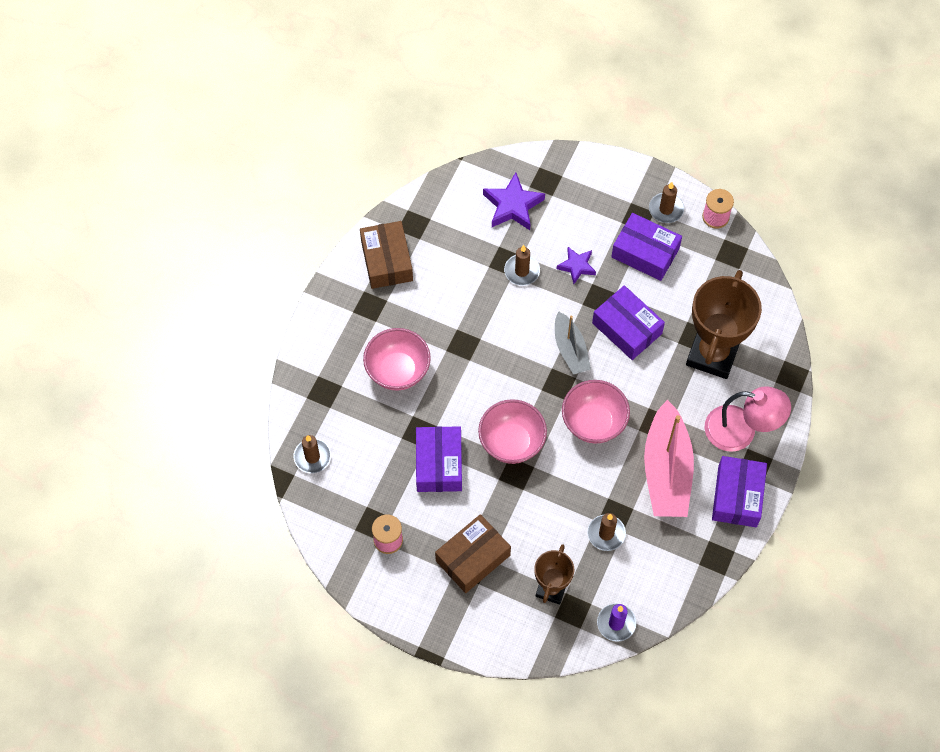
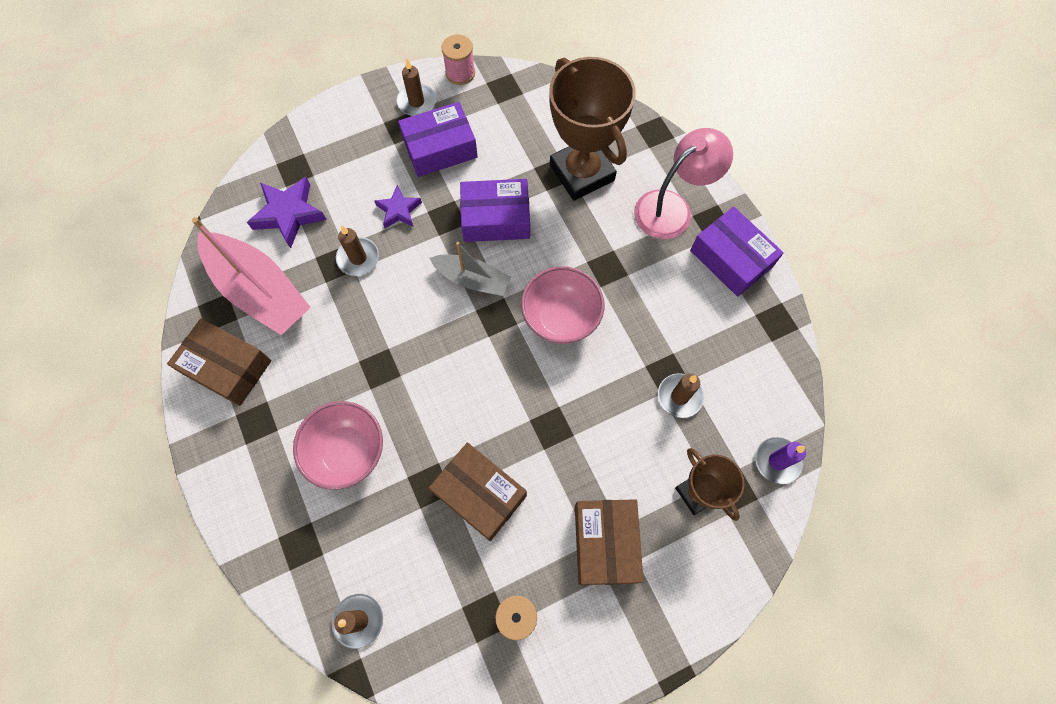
camera: 50 degrees left, 5 degrees up
(439, 464) = (480, 494): purple box -> brown box
(511, 442) = (517, 406): pink bowl -> none
(666, 470) = (659, 295): pink boat -> pink boat (260, 291)

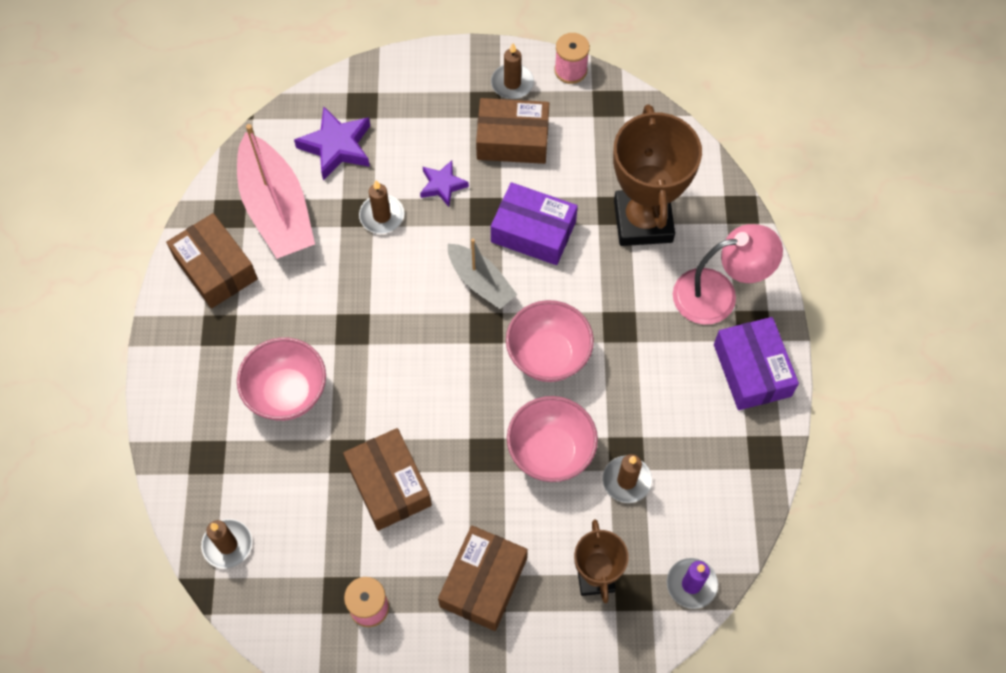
camera: 25 degrees right, 5 degrees down
(440, 148) = (512, 139): purple box -> brown box
(604, 400) = (550, 451): none -> pink bowl

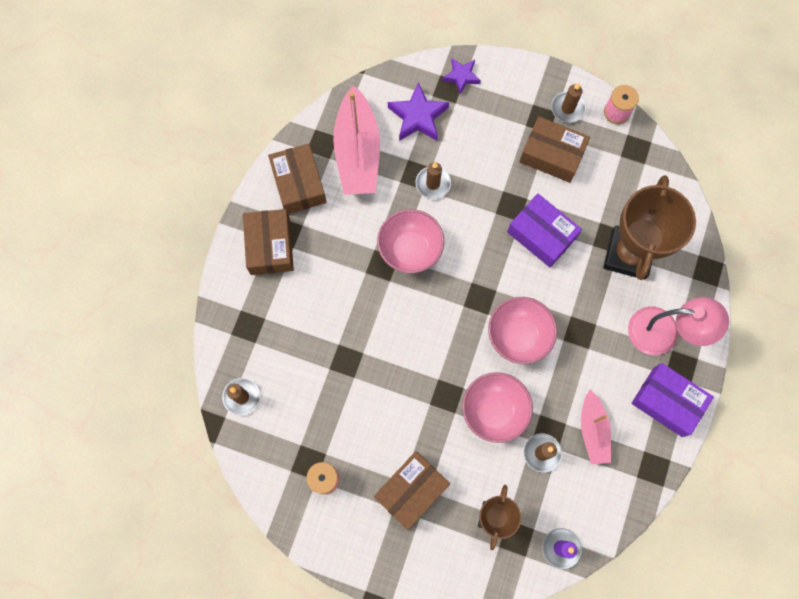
camera: 20 degrees right, 10 degrees up
(287, 393) = (319, 298): pink bowl -> pink bowl (410, 250)
(389, 484) = (369, 393): brown box -> brown box (270, 246)
(442, 185) = (486, 174): purple star -> purple star (461, 77)
(480, 282) = (488, 261): grey boat -> none
(677, 433) = (593, 430): none -> pink boat
(752, 370) = (667, 402): purple box -> purple box turned 60 degrees counterclockwise

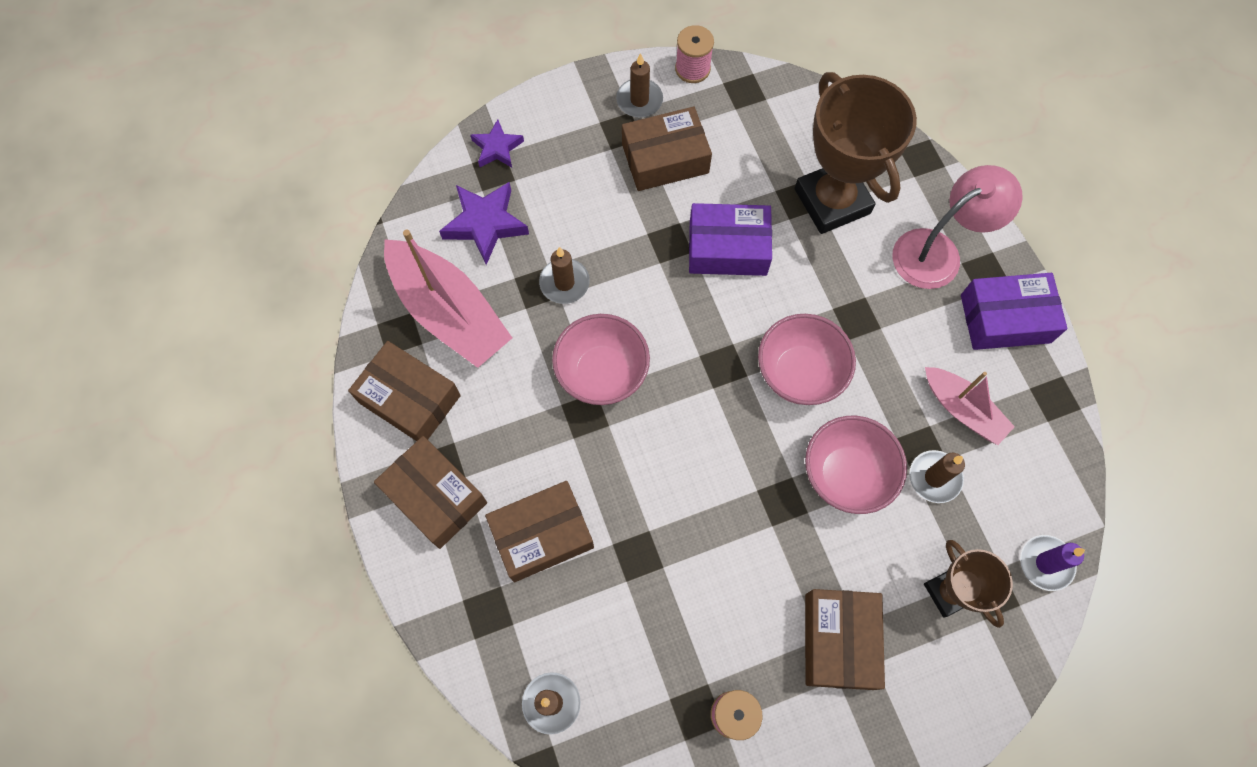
camera: 40 degrees left, 5 degrees down
(307, 310) = (542, 535): none -> brown box

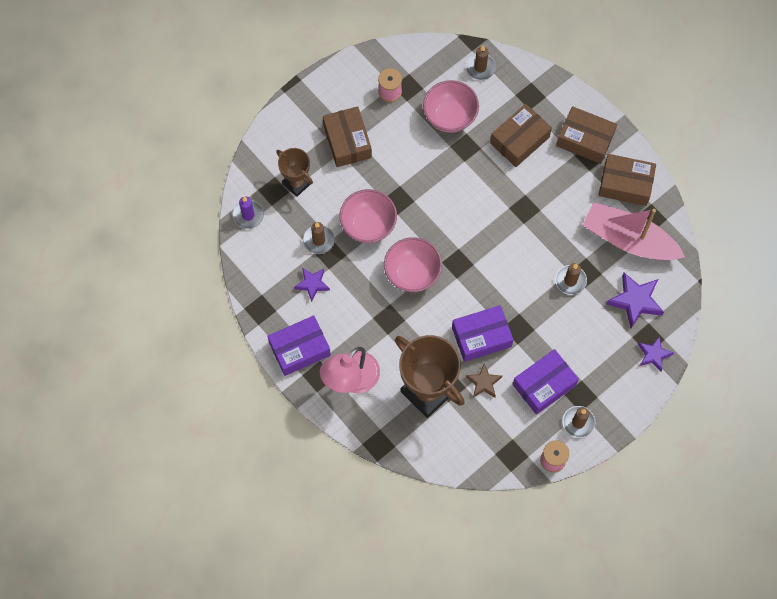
camera: 160 degrees right, 0 degrees up
(602, 373) = (525, 235): pink bowl -> pink bowl (450, 116)
(665, 158) = (544, 385): brown box -> purple box
(748, 188) = (483, 383): none -> brown star
(962, 409) = (312, 284): pink boat -> purple star

